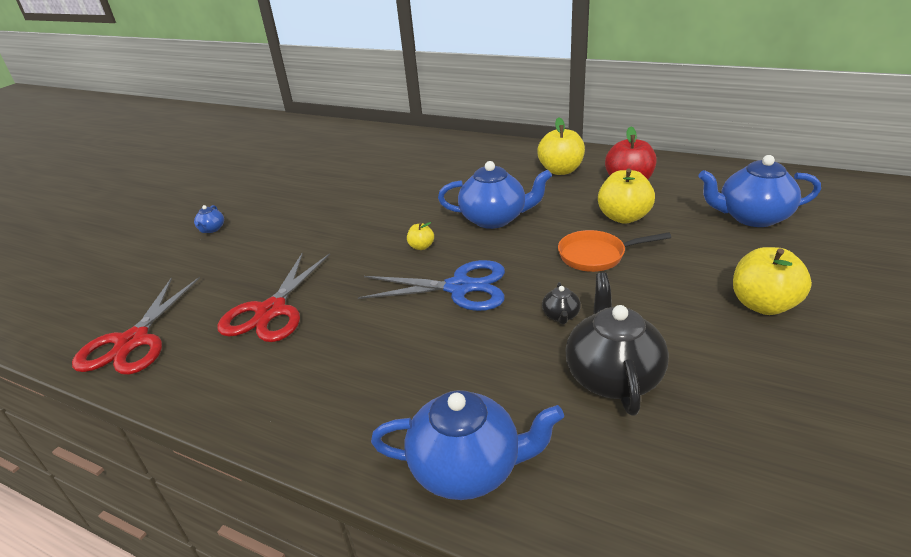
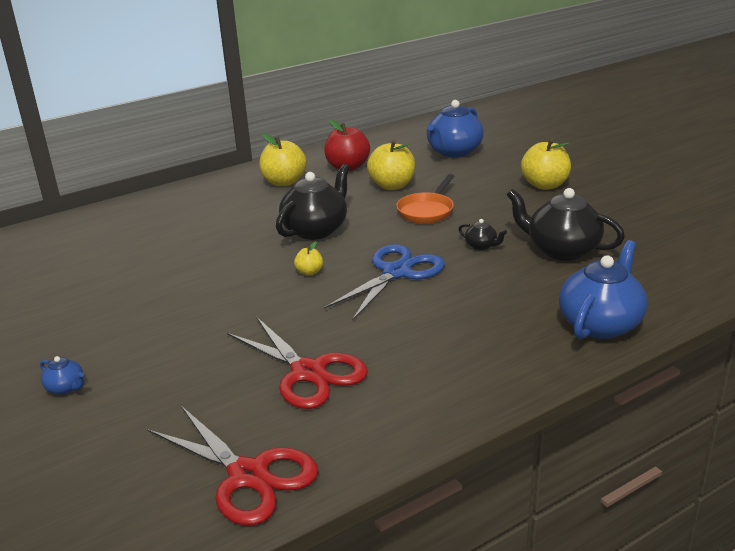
camera: 60 degrees left, 5 degrees down
(494, 219) = (316, 230): blue teapot -> black teapot

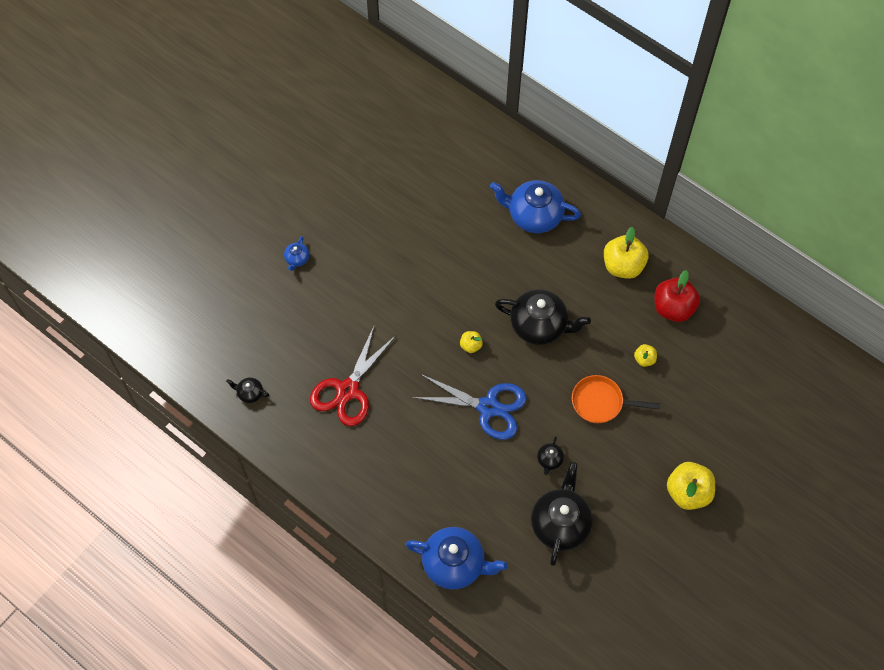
camera: 70 degrees right, 35 degrees up
(248, 475) = (250, 393): red scissors -> black teapot
(392, 185) = (644, 359): yellow apple -> yellow apple, size x0.50
(454, 152) = (743, 394): blue teapot -> blue teapot (534, 216)

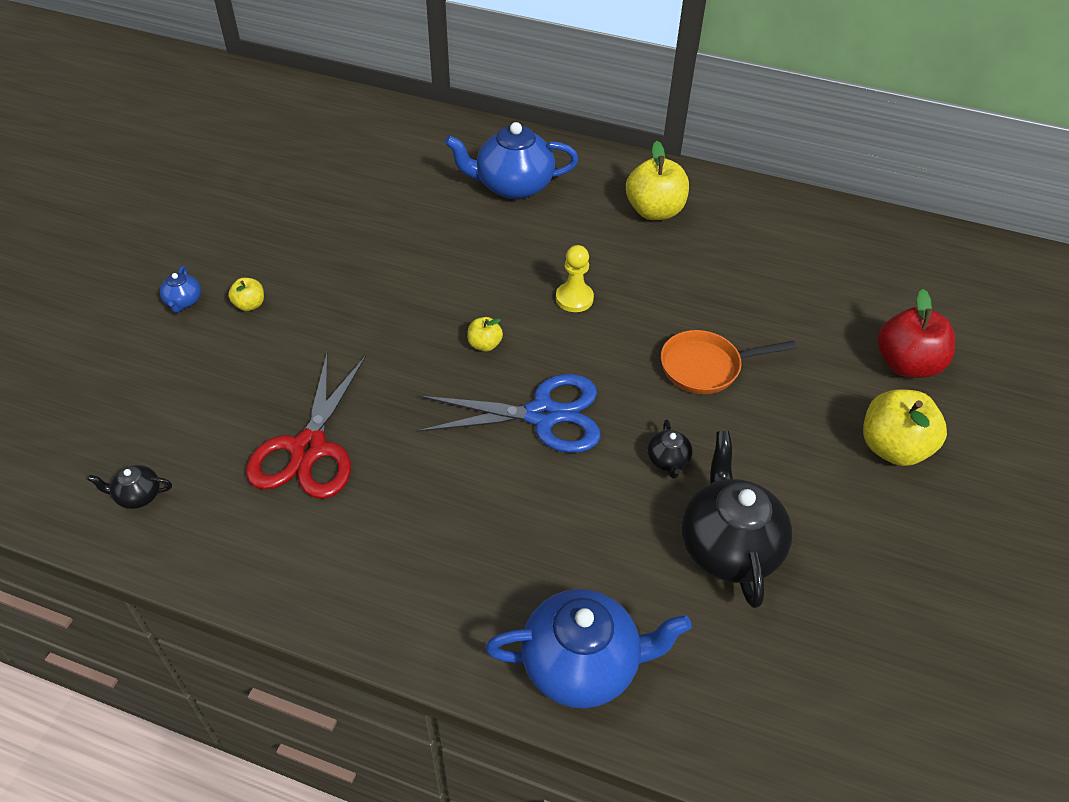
camera: 20 degrees left, 15 degrees down
(539, 325) = (574, 298): black teapot -> yellow pawn
(644, 359) = (737, 303): yellow apple -> yellow apple (250, 305)
(673, 308) = (743, 239): red apple -> red apple (906, 364)

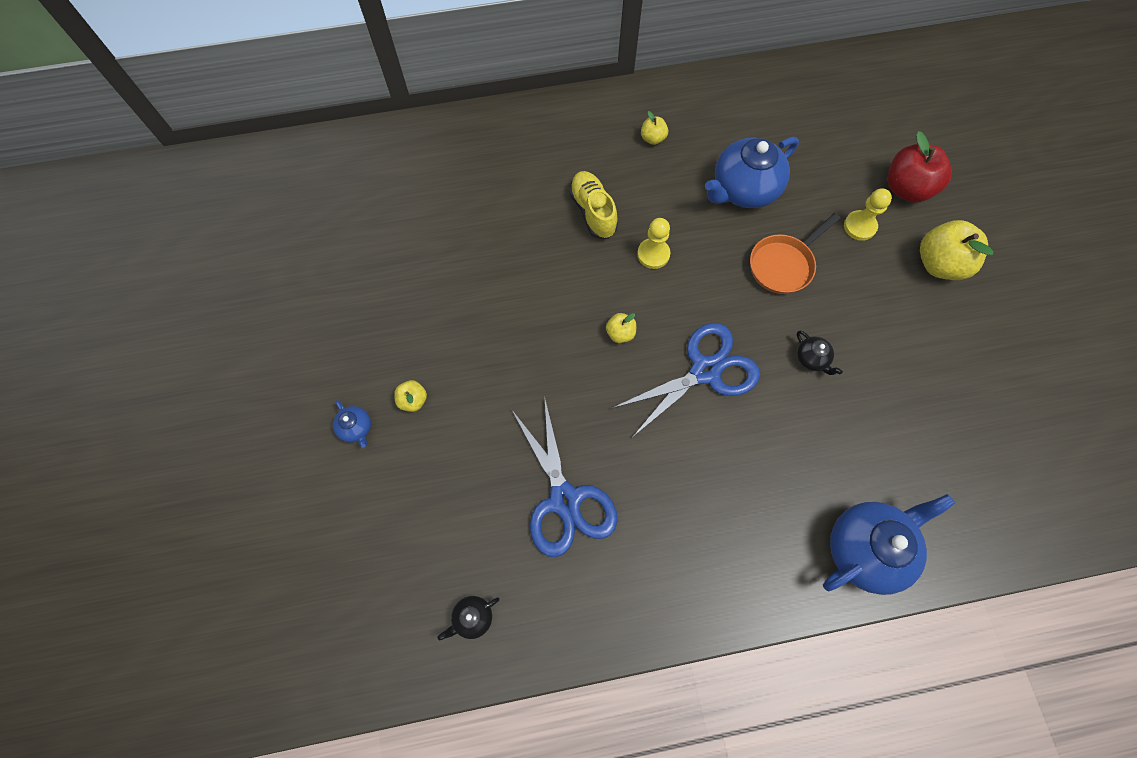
camera: 30 degrees left, 20 degrees up
(309, 449) = (565, 499): red scissors -> blue scissors
(513, 186) = (529, 169): blue teapot -> blue teapot (743, 189)
(544, 241) = (593, 211): none -> yellow shoe
(654, 211) = (653, 138): yellow apple -> yellow apple, size x0.50
(728, 546) = (892, 403): black teapot -> none
(822, 373) = (859, 226): none -> yellow pawn

